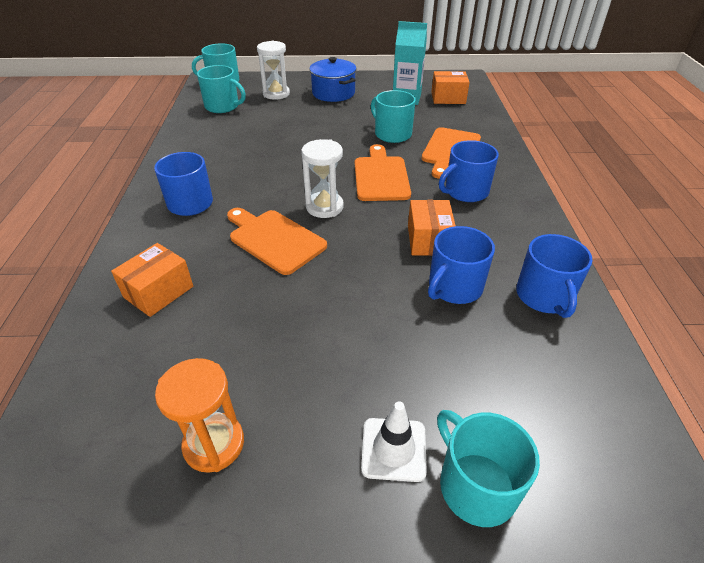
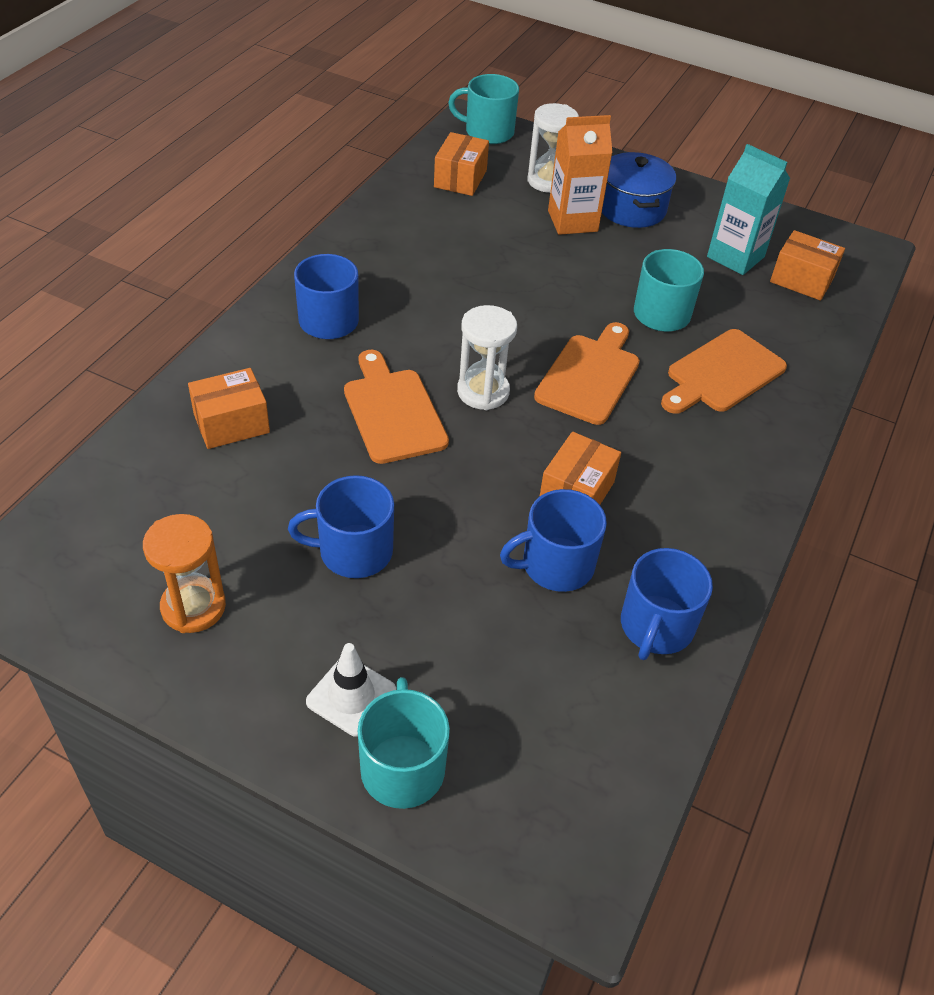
camera: 25 degrees right, 5 degrees up
(223, 106) = (460, 179): turquoise mug -> orange box
(306, 107) = (572, 221): none -> orange carton
(465, 191) = (686, 445): blue mug -> blue mug (353, 551)

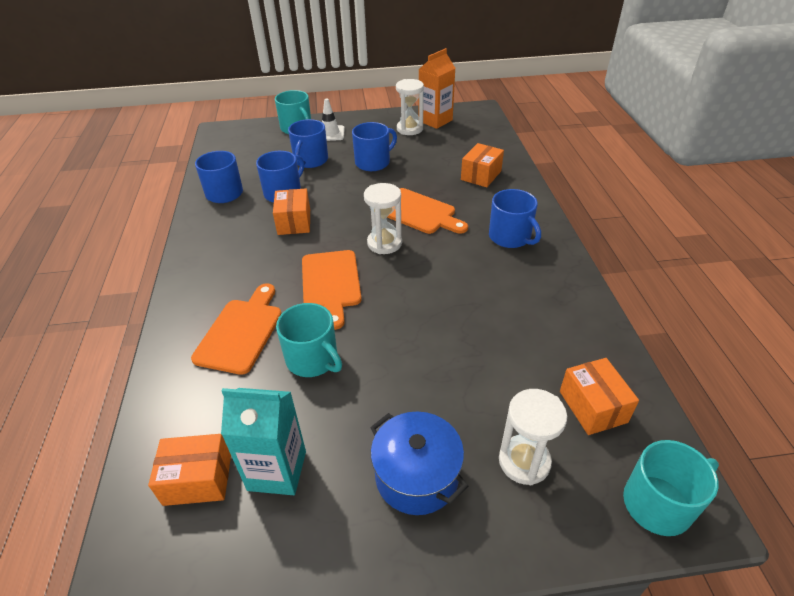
camera: 150 degrees right, 5 degrees down
(193, 607) = (409, 129): orange hourglass -> white hourglass
(454, 626) = (310, 160): none -> blue mug
(572, 221) = (454, 418): orange carton -> orange carton (435, 120)

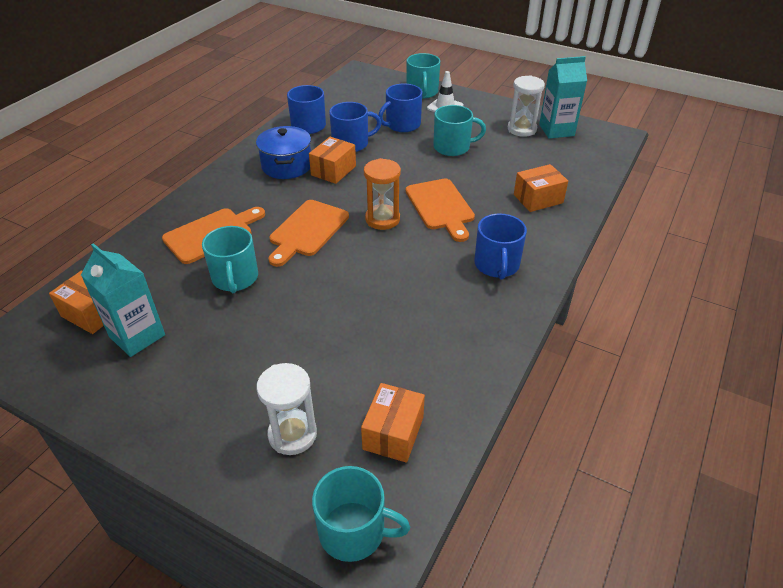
camera: 35 degrees right, 0 degrees up
(373, 162) = (452, 147): blue mug -> turquoise mug
(384, 243) = (382, 219): white hourglass -> orange hourglass
(417, 476) = (211, 395): blue pot -> blue pot (286, 166)
(435, 120) = (556, 130): orange carton -> turquoise carton

